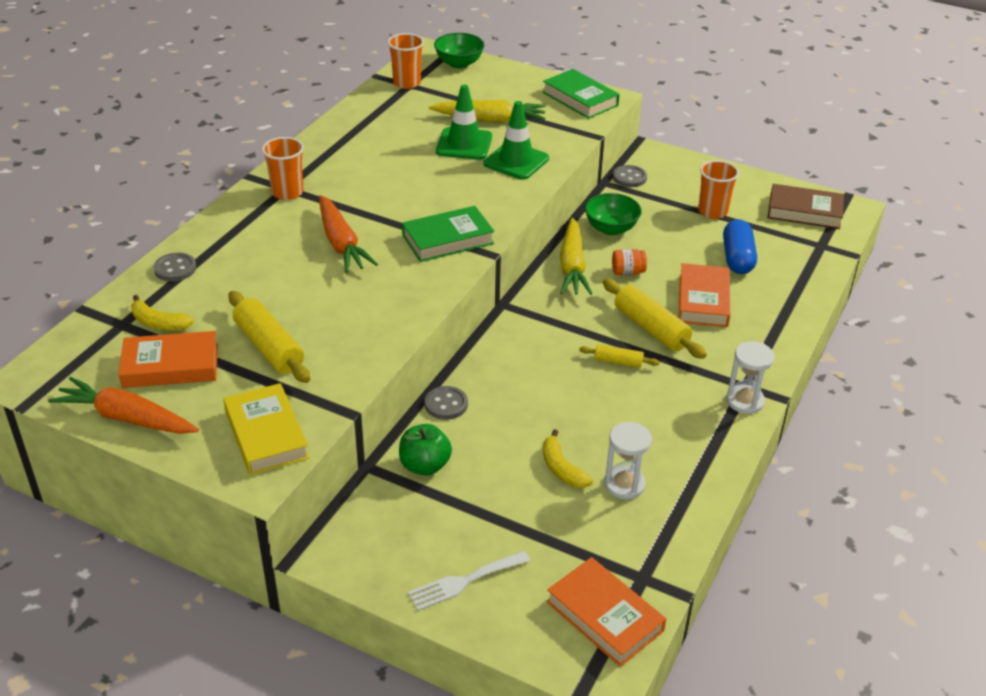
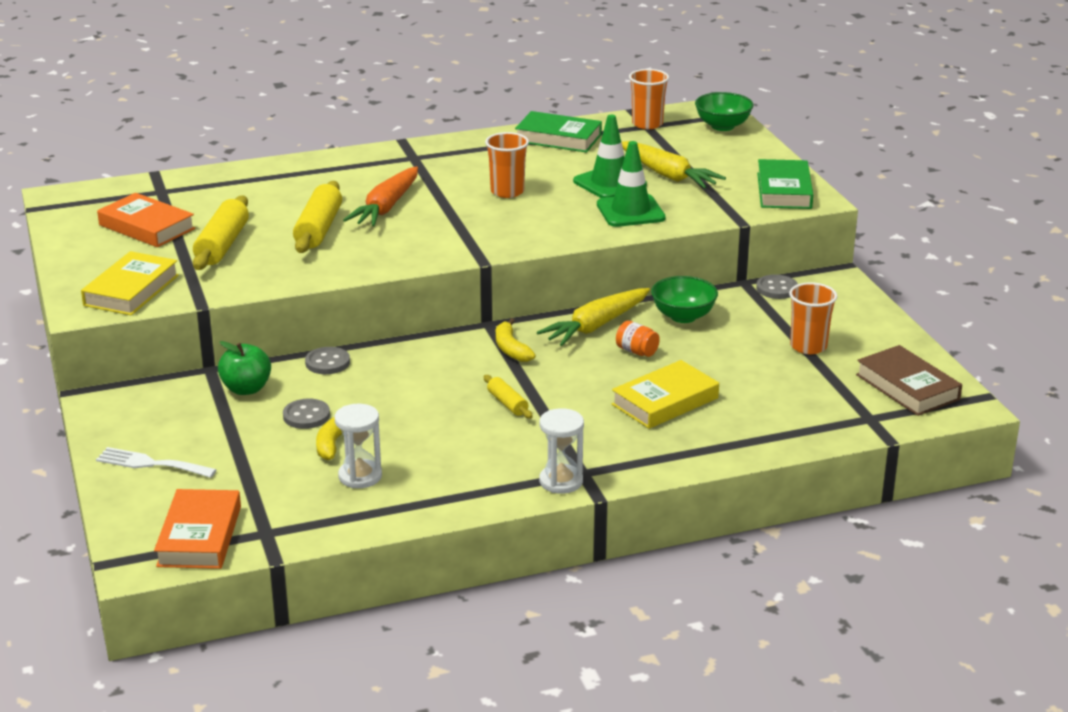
camera: 45 degrees right, 10 degrees down
(126, 418) = (73, 242): orange carrot -> none
(159, 323) = (183, 200): yellow banana -> yellow banana (511, 349)
(175, 269) = (249, 175): grey button -> grey button (306, 416)
(287, 192) = (409, 160): orange cup -> orange cup (507, 192)
(448, 239) = (469, 238): green book -> green book (558, 138)
(651, 328) = (579, 397): yellow rolling pin -> yellow rolling pin (318, 229)
(703, 300) = (665, 401): orange book -> yellow book
(737, 258) = (761, 389): blue capsule -> none

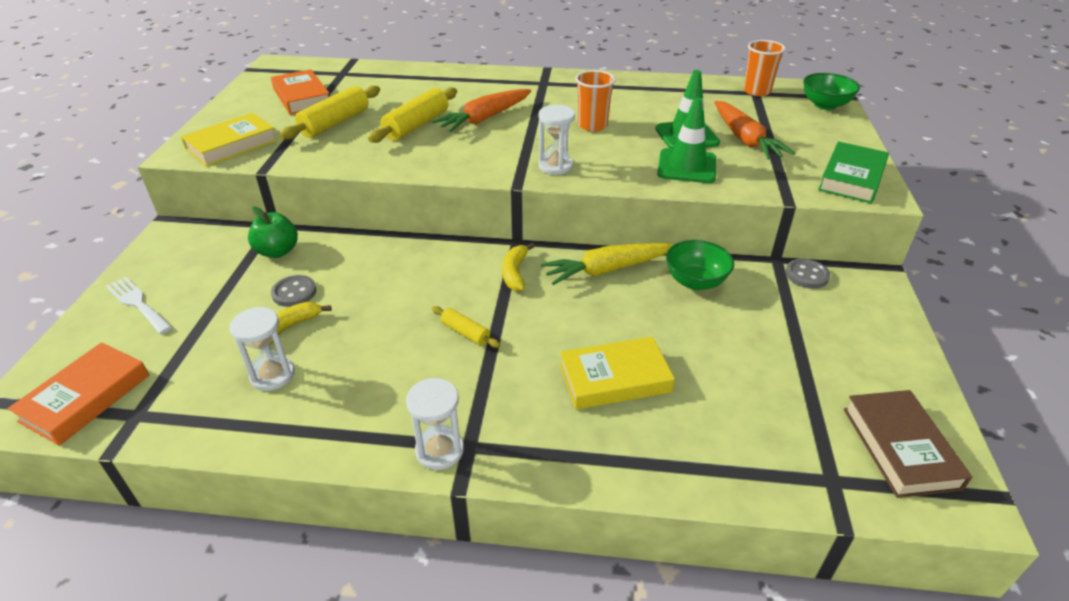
camera: 25 degrees right, 10 degrees up
(327, 362) = (359, 244): grey button -> none
(504, 237) = (555, 166): none -> white hourglass
(507, 403) = (465, 333): yellow rolling pin -> yellow rolling pin turned 45 degrees counterclockwise
(558, 138) = (671, 89): green book -> none
(637, 351) = (626, 309): orange jar -> none
(667, 175) = (745, 139): yellow carrot -> orange carrot
(808, 346) = (806, 354): orange cup -> none

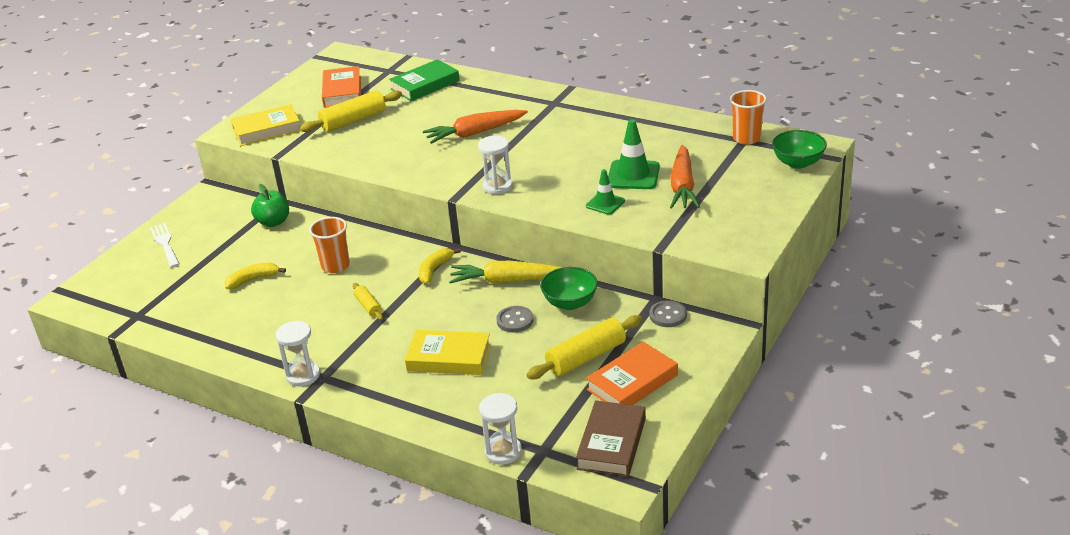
camera: 25 degrees right, 5 degrees down
(86, 398) = (112, 299): orange book -> orange book (632, 382)
(272, 375) = (227, 308): white hourglass -> white hourglass (503, 452)
(294, 292) = (269, 255): grey button -> grey button (515, 320)
(416, 125) = (415, 132): yellow rolling pin -> yellow rolling pin (586, 357)
(592, 125) = (560, 153): orange cup -> orange cup (335, 266)
(686, 166) = (605, 203): green traffic cone -> green traffic cone, size x0.61
(851, 178) = (739, 237): green book -> green book (425, 85)

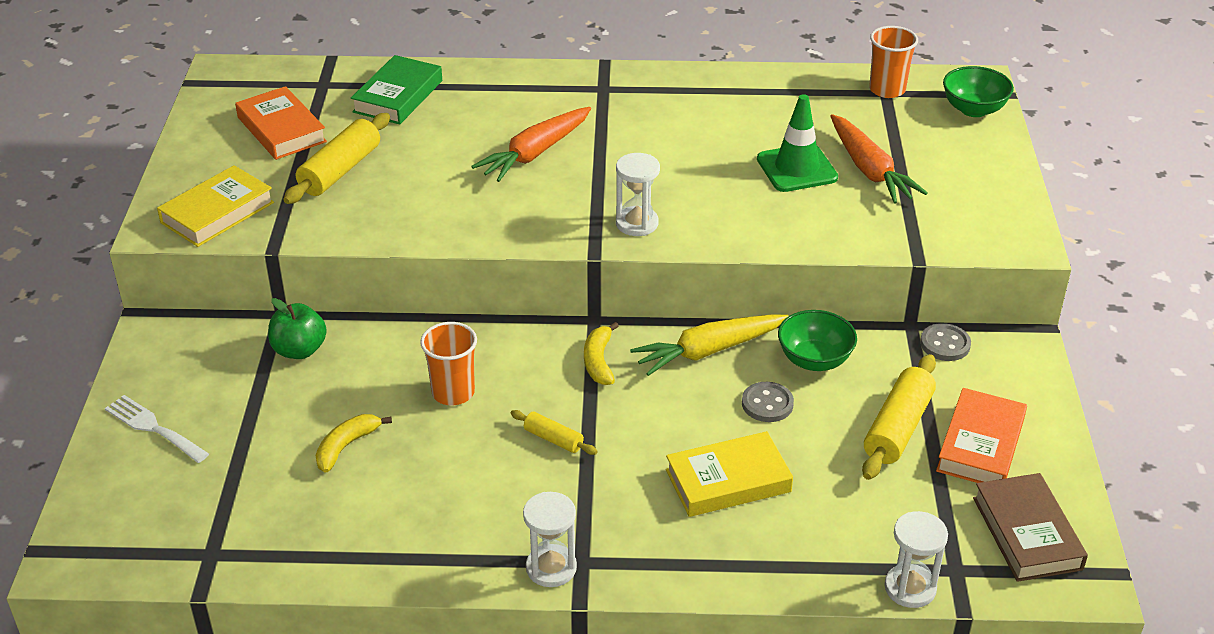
camera: 30 degrees left, 5 degrees up
(605, 203) = (797, 215): green traffic cone -> none

